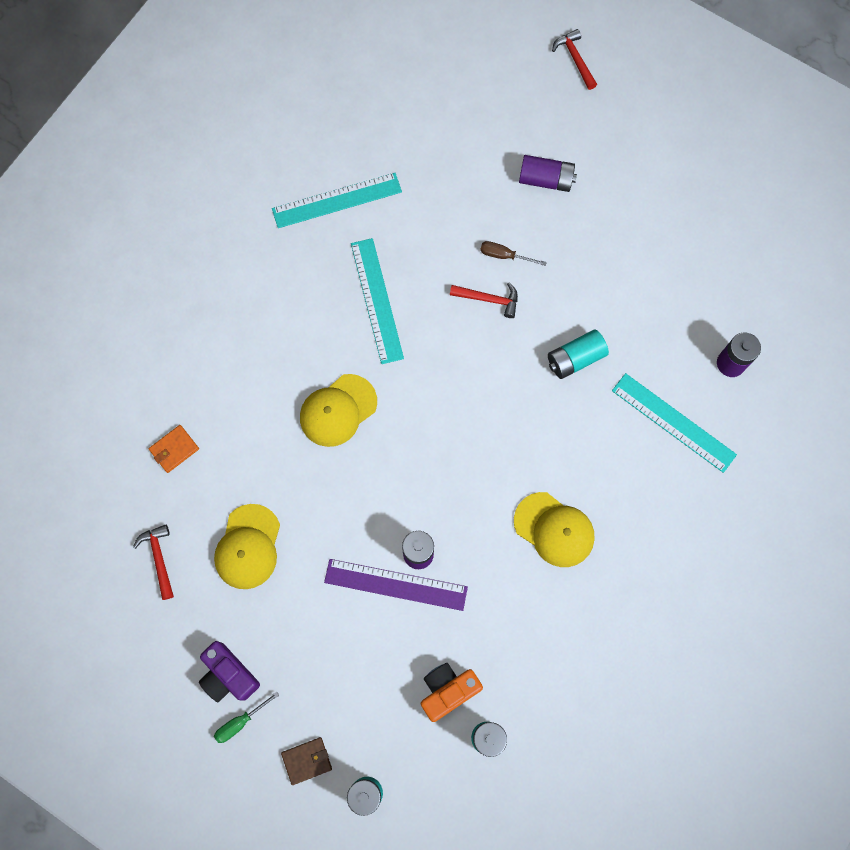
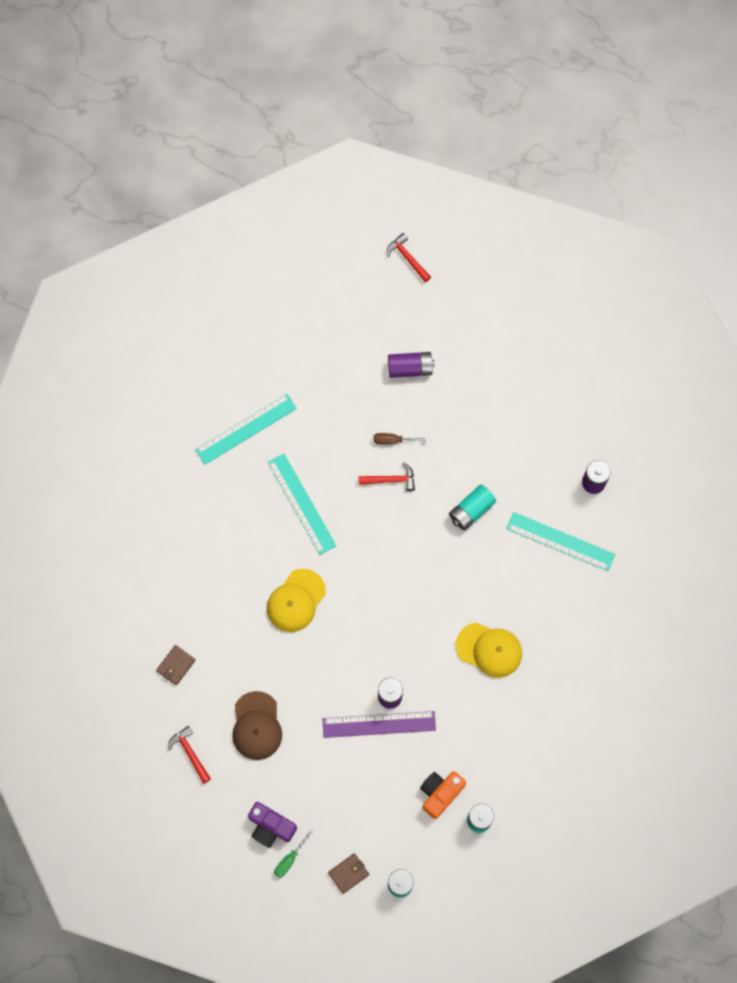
camera: 15 degrees left, 0 degrees up
(174, 449) = (176, 665): orange wallet -> brown wallet
(248, 547) = (256, 726): yellow cap -> brown cap

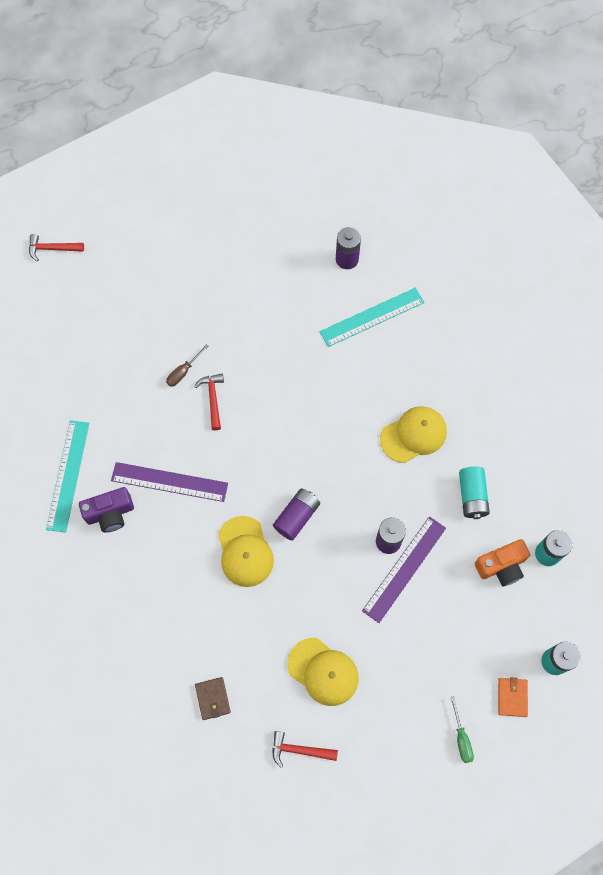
camera: 50 degrees left, 5 degrees down
(256, 726) = (323, 671): brown cap -> yellow cap
(270, 827) = (420, 732): purple camera -> purple camera (110, 513)
(301, 504) = (169, 482): turquoise ruler -> purple ruler
(348, 873) = (512, 697): brown wallet -> orange wallet
(390, 480) = (213, 399): red hammer -> red hammer turned 45 degrees counterclockwise
(410, 368) = (139, 314): purple battery -> purple battery (297, 517)
(440, 793) = (501, 566): orange camera -> orange camera turned 105 degrees counterclockwise
(471, 510) = (291, 360): turquoise battery -> turquoise battery (472, 496)

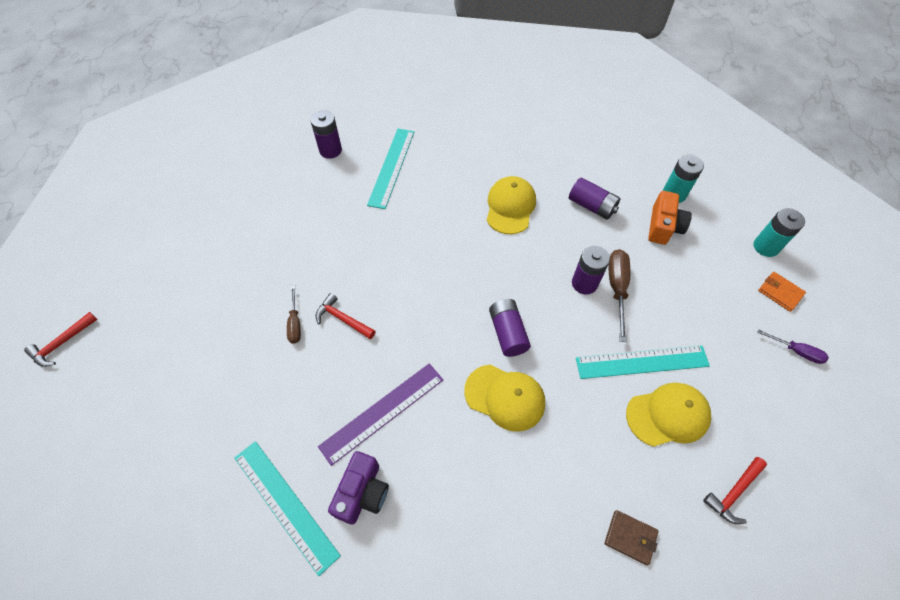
camera: 50 degrees left, 10 degrees down
(353, 627) = (642, 362): none -> turquoise ruler
(404, 568) = (617, 289): purple ruler -> brown screwdriver
(461, 738) = (796, 351): green screwdriver -> purple screwdriver
(472, 496) = (591, 206): turquoise battery -> purple battery

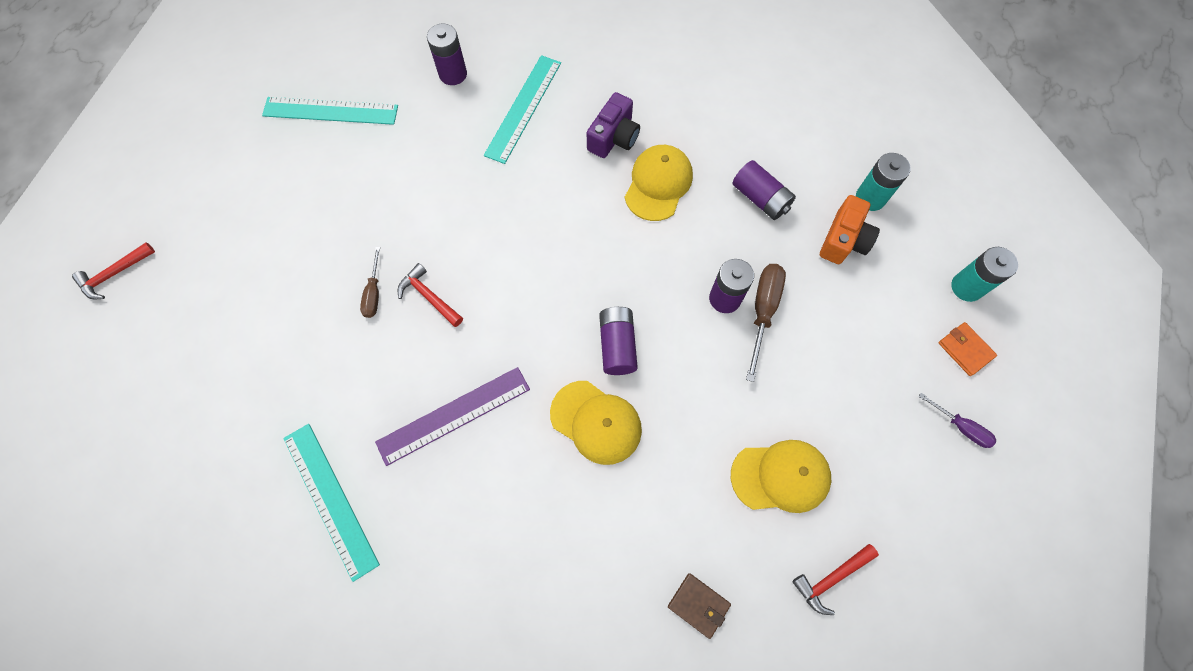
camera: 10 degrees right, 10 degrees up
(362, 493) = (415, 502): purple camera -> purple camera (614, 137)
(642, 362) = (768, 407): turquoise ruler -> turquoise ruler (330, 111)

